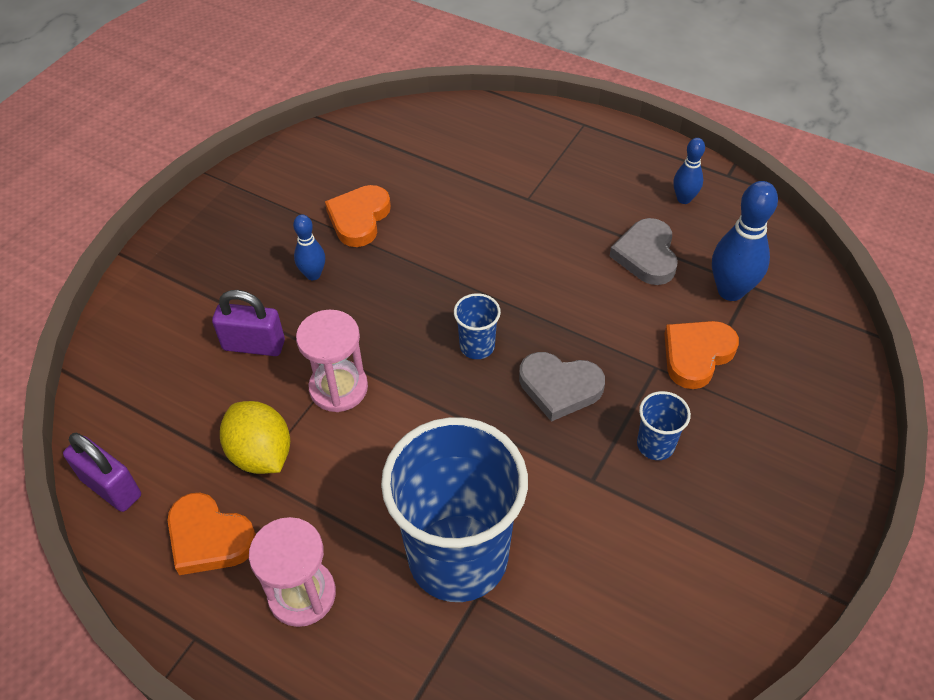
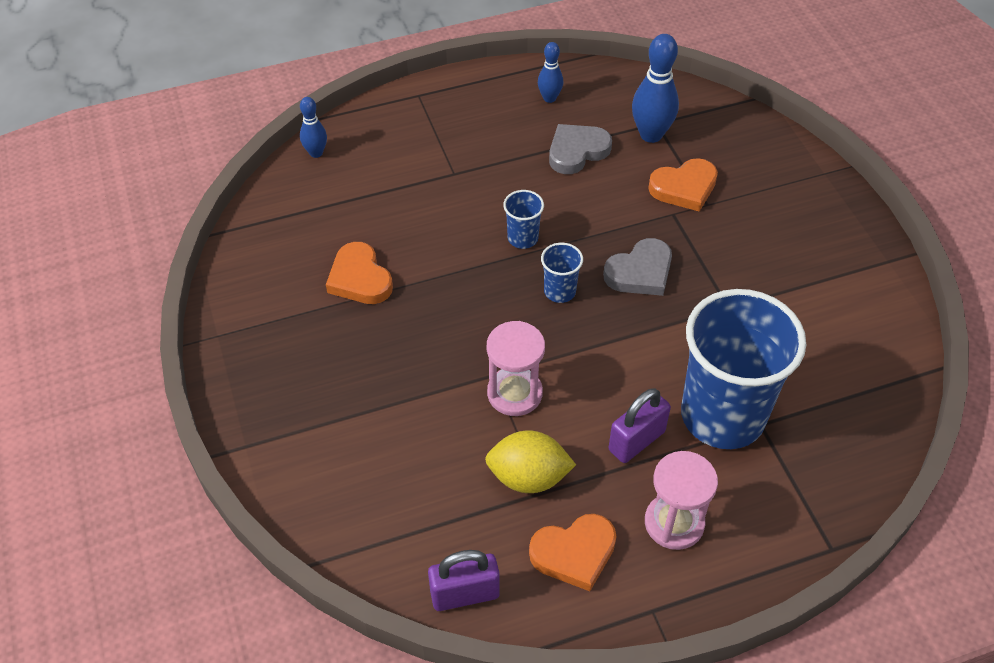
camera: 50 degrees left, 0 degrees up
(254, 345) = (417, 421): purple padlock -> purple padlock (636, 441)
(313, 274) = (386, 341): blue bowling pin -> blue bowling pin (316, 153)
(646, 255) = (577, 151): grey heart -> grey heart turned 105 degrees clockwise
(655, 445) = (732, 257): blue cup -> blue cup (522, 238)
(696, 355) = (684, 188): orange heart -> orange heart turned 105 degrees counterclockwise

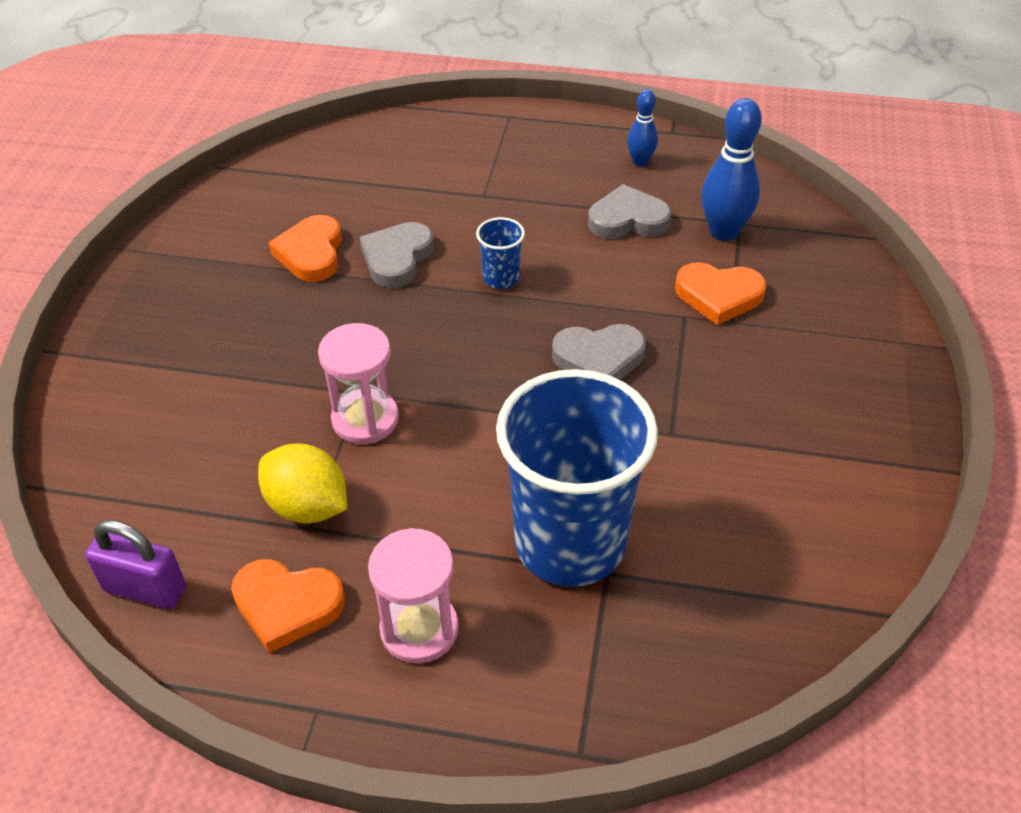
camera: 30 degrees right, 5 degrees down
(316, 153) = (369, 133): blue bowling pin -> none
(431, 254) = (397, 258): none -> grey heart
(559, 291) = (496, 342): blue cup -> none
(636, 441) = (451, 524): purple padlock -> none

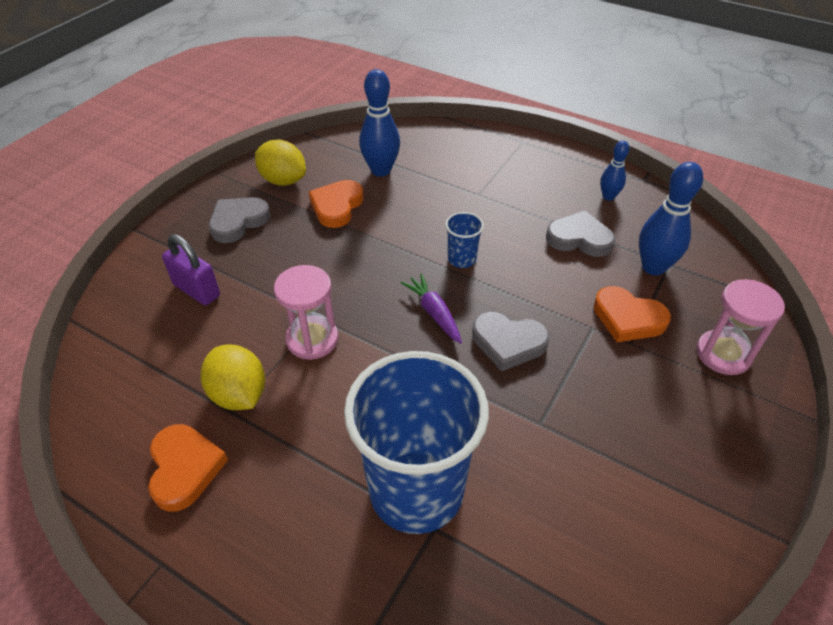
camera: 20 degrees right, 0 degrees up
(145, 589) = (100, 421): purple padlock -> purple padlock (197, 290)
(220, 237) = (283, 180): none -> yellow lemon
(287, 605) = (184, 468): orange heart -> orange heart turned 135 degrees counterclockwise
(345, 194) = (381, 170): none -> blue bowling pin
(397, 258) = (394, 225): grey heart -> grey heart (238, 222)
(419, 629) = (267, 523): pink hourglass -> pink hourglass (723, 354)
(498, 349) = (434, 313): none -> purple carrot

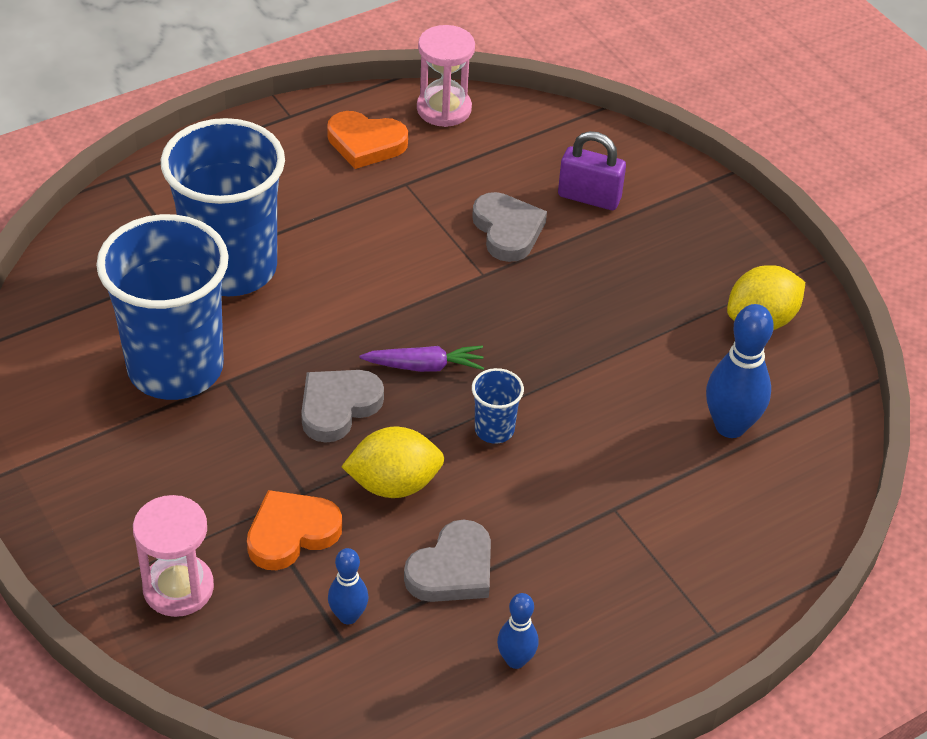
camera: 115 degrees right, 0 degrees up
(197, 290) = (589, 197): purple padlock -> purple padlock turned 45 degrees clockwise
(238, 222) = (693, 257): grey heart -> grey heart (507, 230)
(239, 394) = (422, 192): yellow lemon -> yellow lemon (394, 484)
(312, 339) = (455, 260): pink hourglass -> pink hourglass (444, 109)
(336, 206) = (672, 353): orange heart -> none
(556, 467) = (175, 367): none -> blue cup
(653, 267) = (348, 616): blue bowling pin -> blue bowling pin, size x0.58

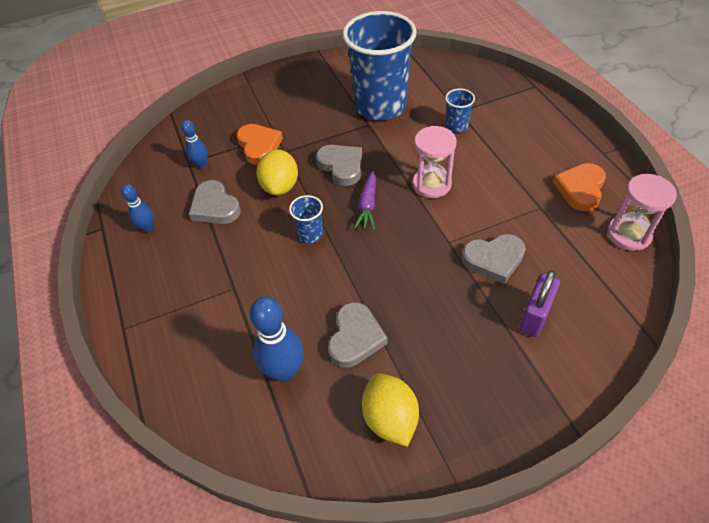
camera: 105 degrees right, 5 degrees up
(178, 588) = (239, 109): pink hourglass -> pink hourglass (431, 184)
(231, 268) = (456, 126): blue cup -> blue cup, size x0.41
(662, 360) = (355, 337): none -> grey heart

